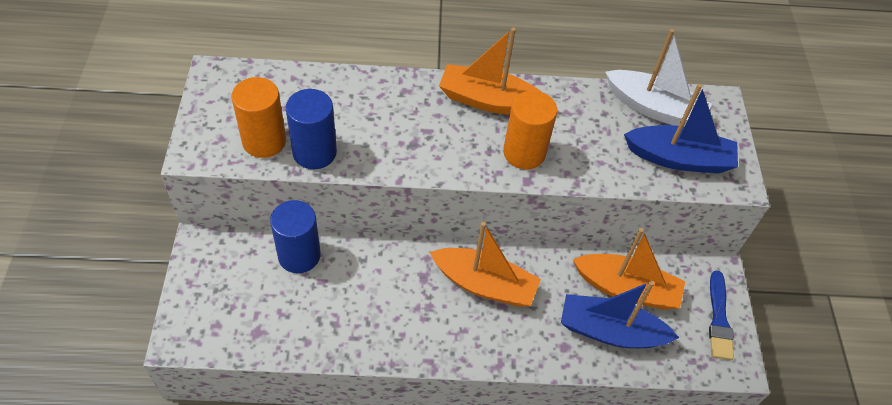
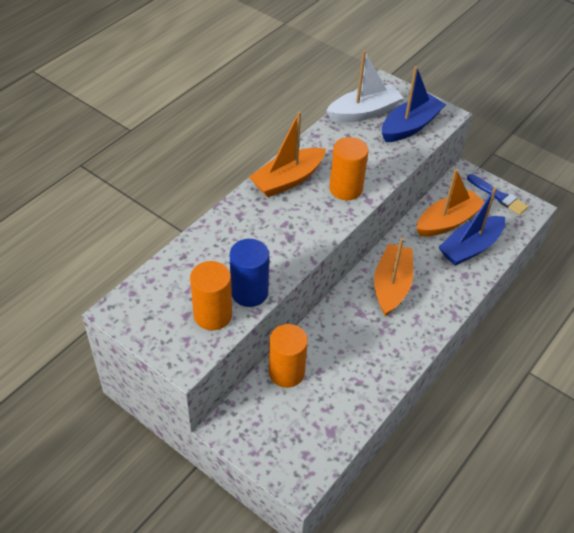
camera: 50 degrees left, 5 degrees down
(299, 255) = (286, 372): blue cylinder -> orange cylinder
(484, 284) = (391, 286): orange boat -> orange boat turned 45 degrees counterclockwise

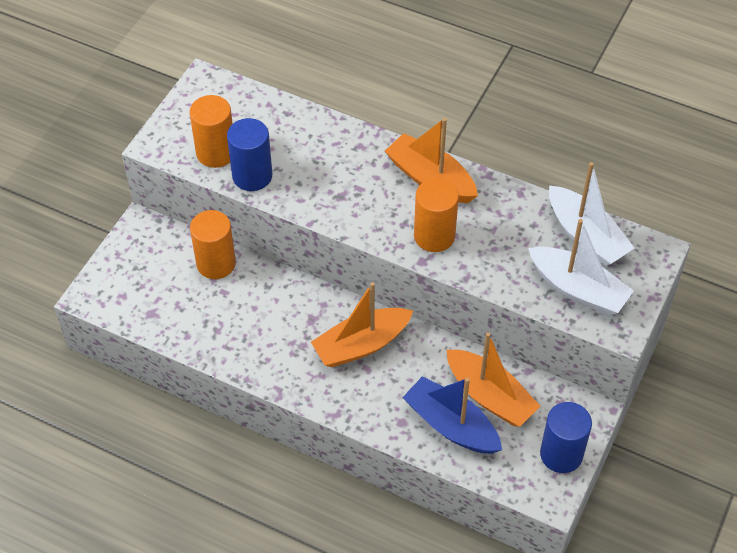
camera: 80 degrees right, 5 degrees up
(391, 286) = (361, 345): orange boat -> orange boat turned 150 degrees clockwise
(410, 126) = (578, 289): blue boat -> white boat
(498, 196) = (561, 454): blue brush -> blue cylinder

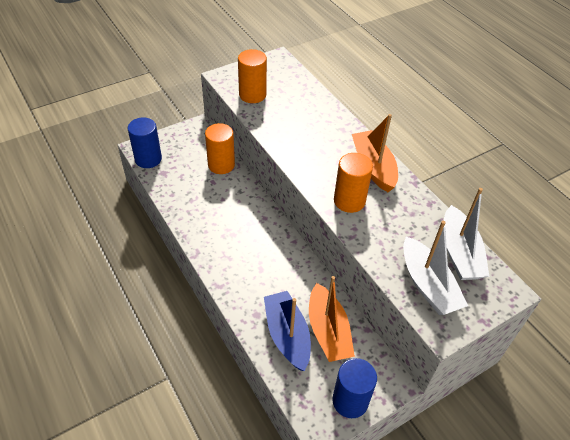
camera: 30 degrees right, 5 degrees down
(252, 176) = (263, 115): blue cylinder -> blue cylinder (148, 159)
(361, 345) = (269, 253): orange boat -> none

